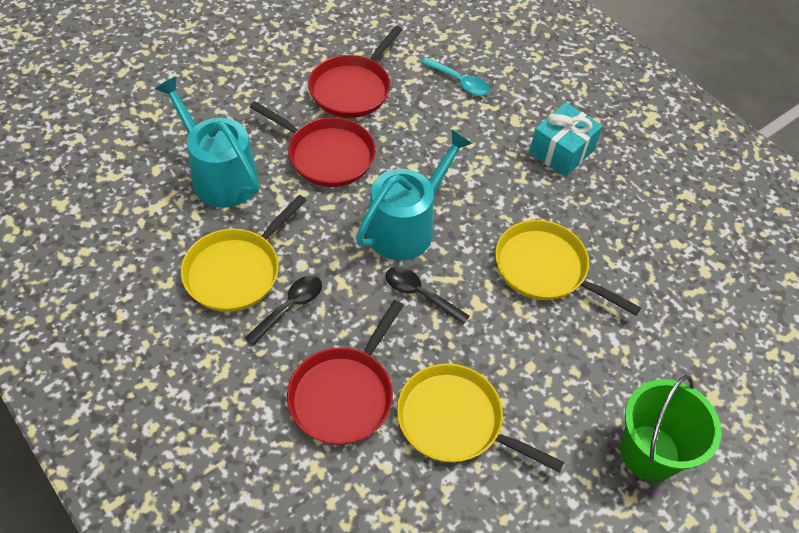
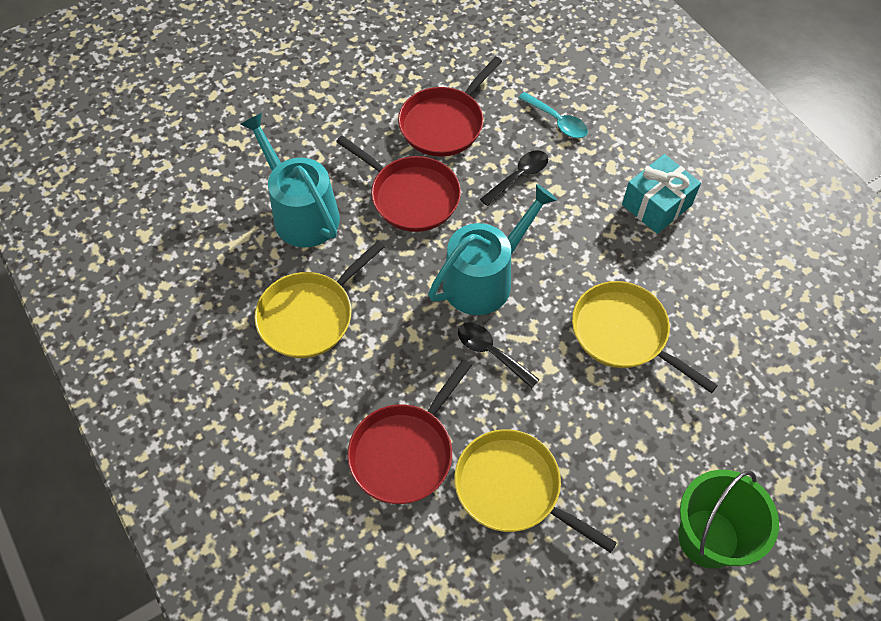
camera: 10 degrees right, 5 degrees up
(290, 307) = (360, 357): black spoon -> black spoon (519, 177)

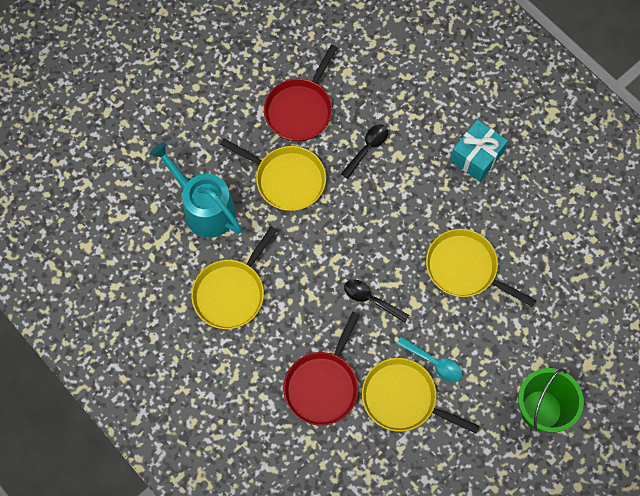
camera: 10 degrees left, 10 degrees up
(411, 196) = (287, 179): red pan -> yellow pan
(484, 279) = (355, 241): turquoise watering can -> none
(557, 121) = (389, 93): turquoise spoon -> turquoise spoon (434, 363)

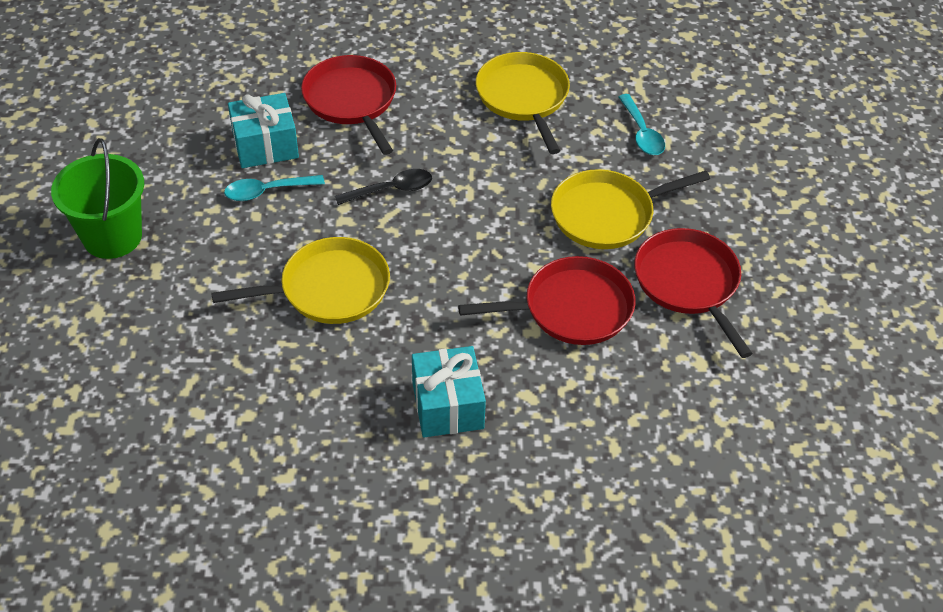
camera: 130 degrees right, 20 degrees down
(204, 208) = (642, 133): turquoise watering can -> turquoise spoon
(367, 148) = (572, 308): black spoon -> red pan
(403, 398) = (265, 145): yellow pan -> turquoise gift

